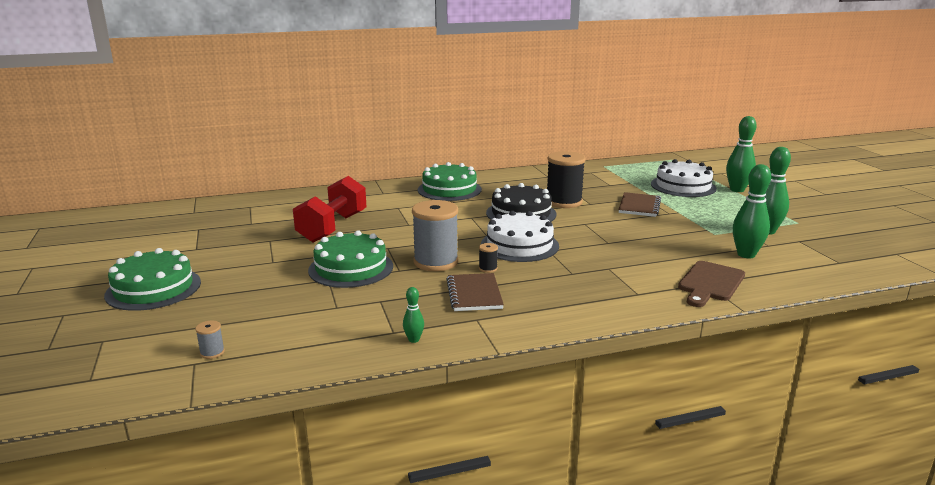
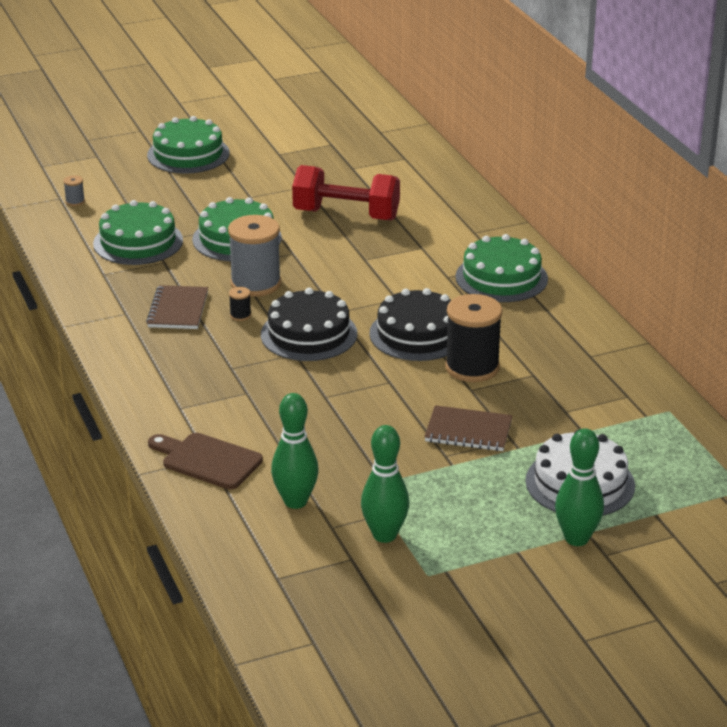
camera: 85 degrees right, 10 degrees up
(333, 314) = (138, 242): none -> green cake
(414, 340) = (89, 284): green bowling pin -> none
(474, 294) = (178, 310): brown notebook -> brown notebook turned 75 degrees counterclockwise
(519, 245) = (309, 334): white cake -> black cake

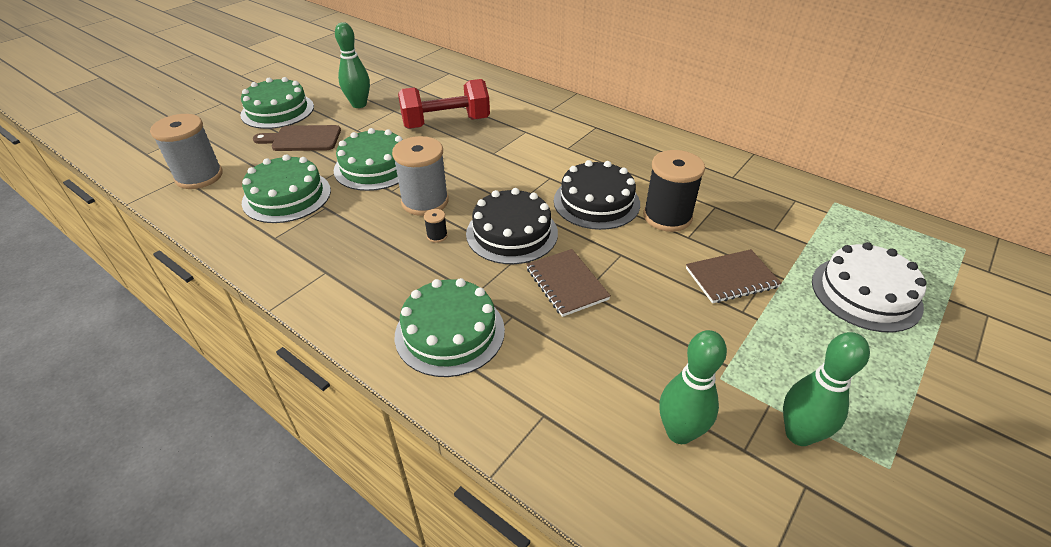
camera: 30 degrees left, 10 degrees up
(75, 201) = (199, 176): grey spool -> grey spool, size x2.44
(178, 310) = (375, 250): brown notebook -> brown notebook (566, 284)
(207, 460) = (547, 419): brown cutting board -> brown cutting board (302, 139)
(501, 278) = (605, 137): green cake -> green cake (450, 332)
(576, 538) = (936, 354): green bowling pin -> green bowling pin (359, 104)

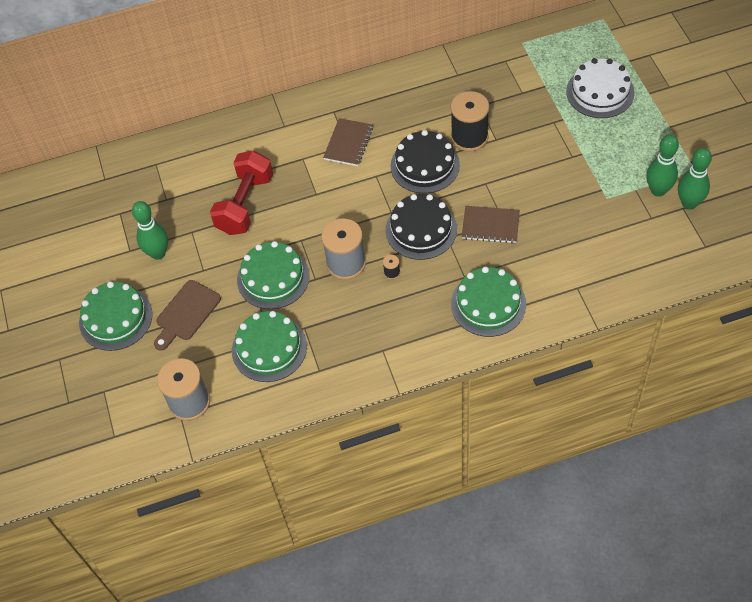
camera: 50 degrees left, 15 degrees up
(679, 432) = (625, 237): green bowling pin -> green bowling pin (689, 203)
(731, 278) = (545, 143): brown notebook -> brown notebook (348, 143)

